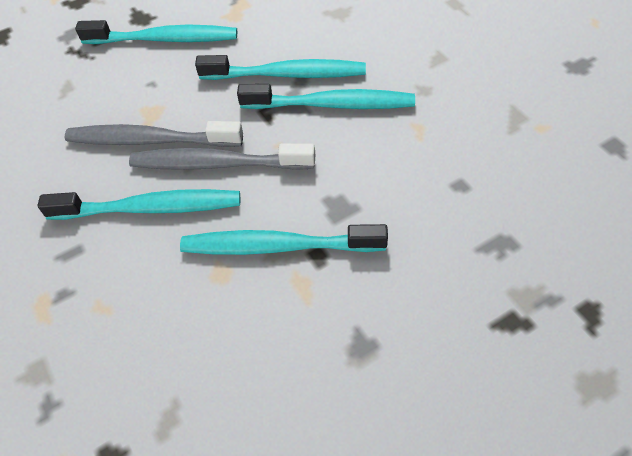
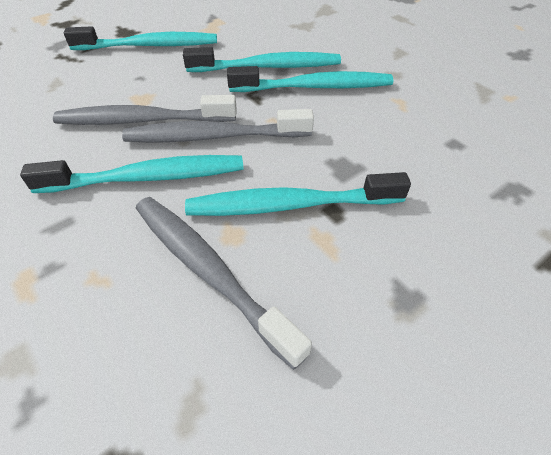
camera: 10 degrees left, 5 degrees down
(196, 308) = (209, 272): none -> grey toothbrush

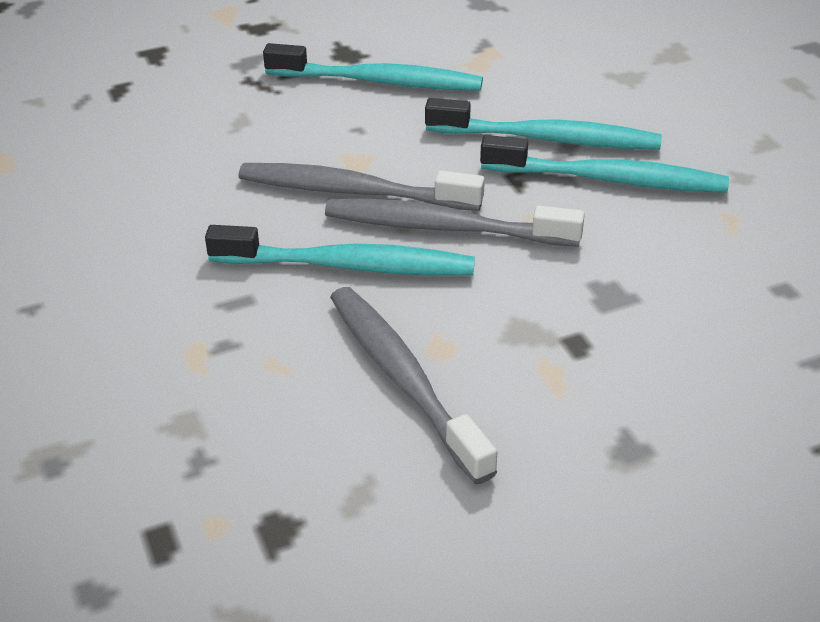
camera: 15 degrees right, 10 degrees down
(291, 205) = (524, 327): turquoise toothbrush -> none

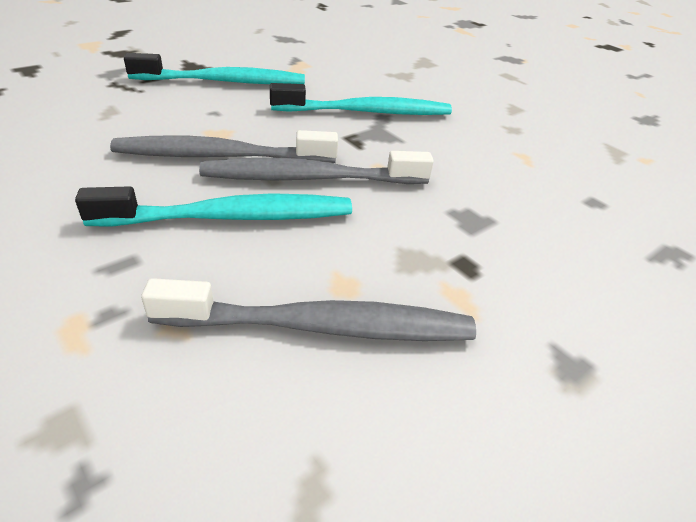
camera: 20 degrees left, 0 degrees up
(404, 381) = (320, 326): grey toothbrush -> grey toothbrush turned 135 degrees clockwise
(607, 179) = (422, 135): turquoise toothbrush -> none

